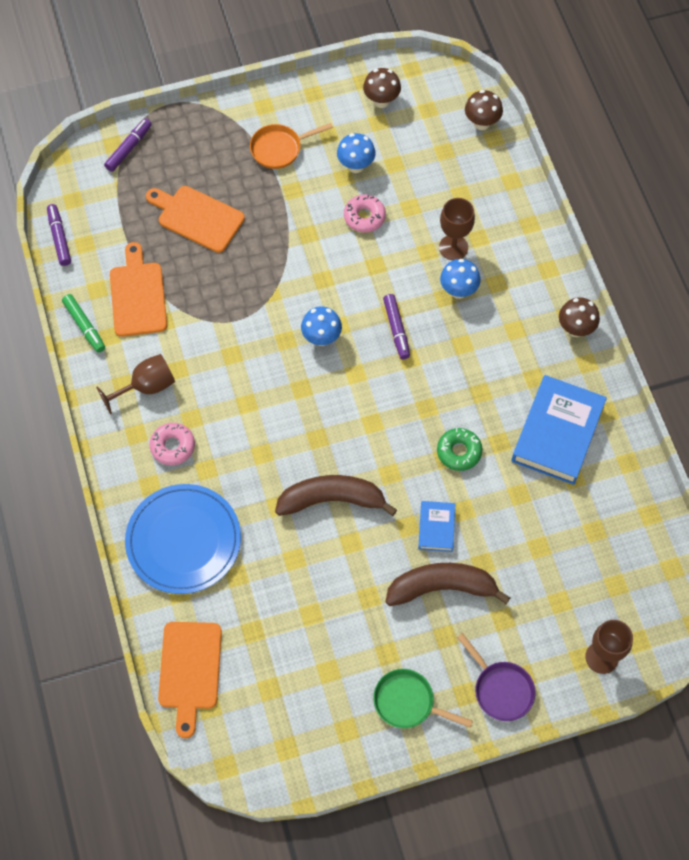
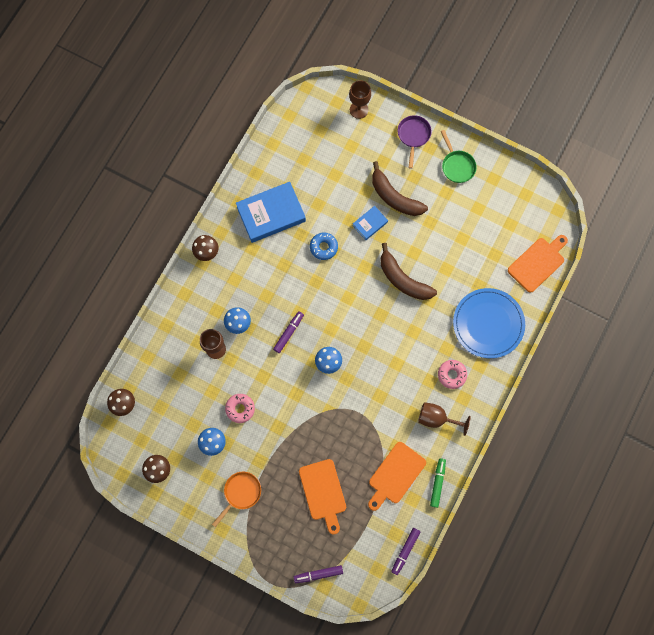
camera: 135 degrees left, 10 degrees up
(279, 148) = (240, 493): orange pan -> orange pan turned 75 degrees counterclockwise
(459, 452) = (323, 247): green donut -> blue donut

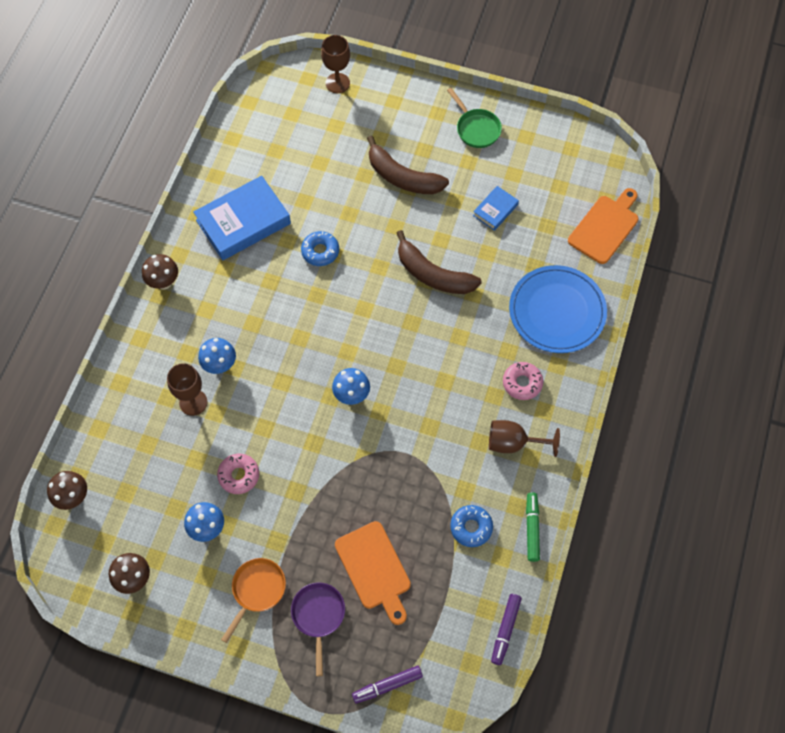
camera: 10 degrees left, 10 degrees down
(288, 333) = (290, 366): purple marker -> none
(370, 224) = (376, 214): blue book -> blue book (495, 210)
(395, 475) = (471, 527): orange cutting board -> blue donut
(413, 136) = (413, 103): purple pan -> purple pan (318, 616)

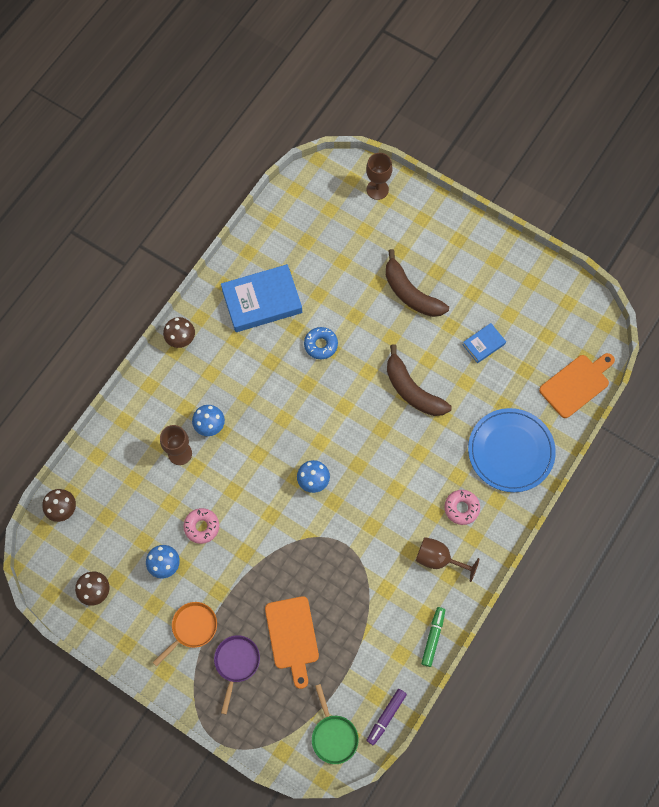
camera: 15 degrees right, 5 degrees up
(387, 685) = (277, 736): purple marker -> none
(471, 527) = (382, 623): blue donut -> none
(476, 129) = (488, 263): green pan -> green pan (333, 735)

